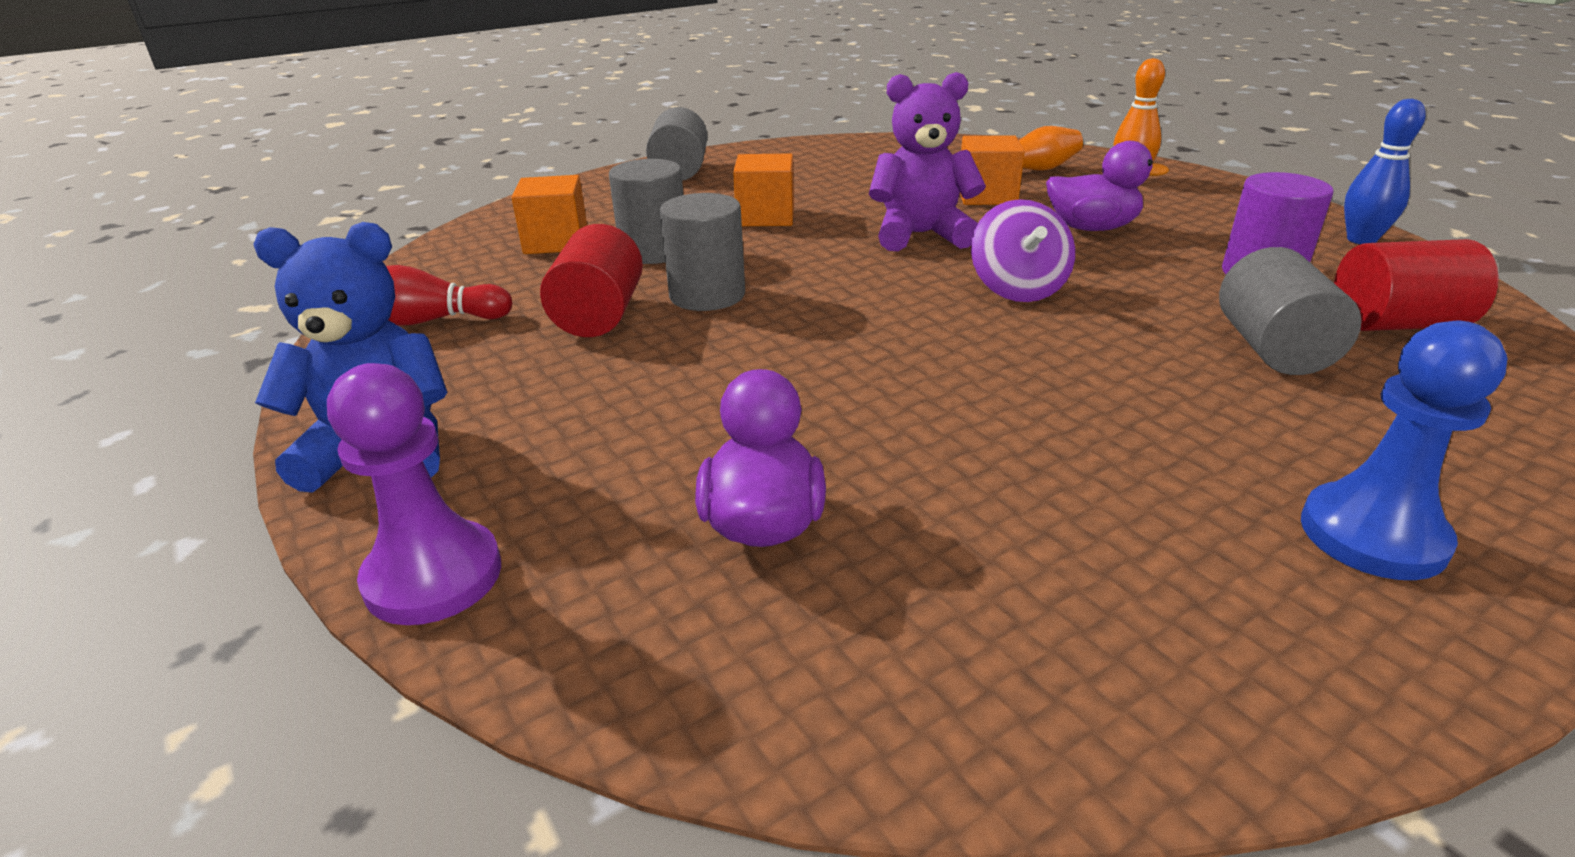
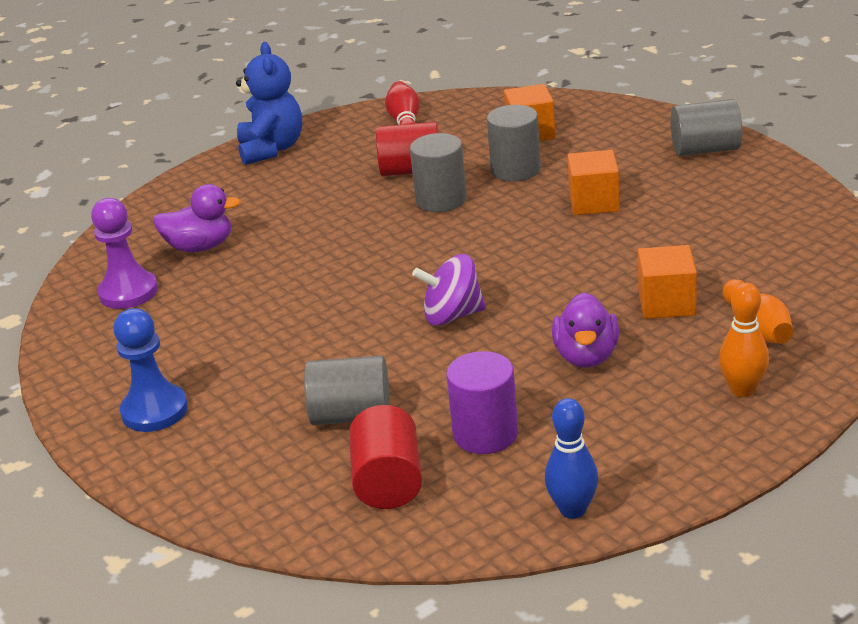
camera: 90 degrees right, 0 degrees up
(433, 576) = (182, 183): purple pawn -> purple pawn (128, 292)
(921, 235) = (559, 272): purple teddy bear -> none

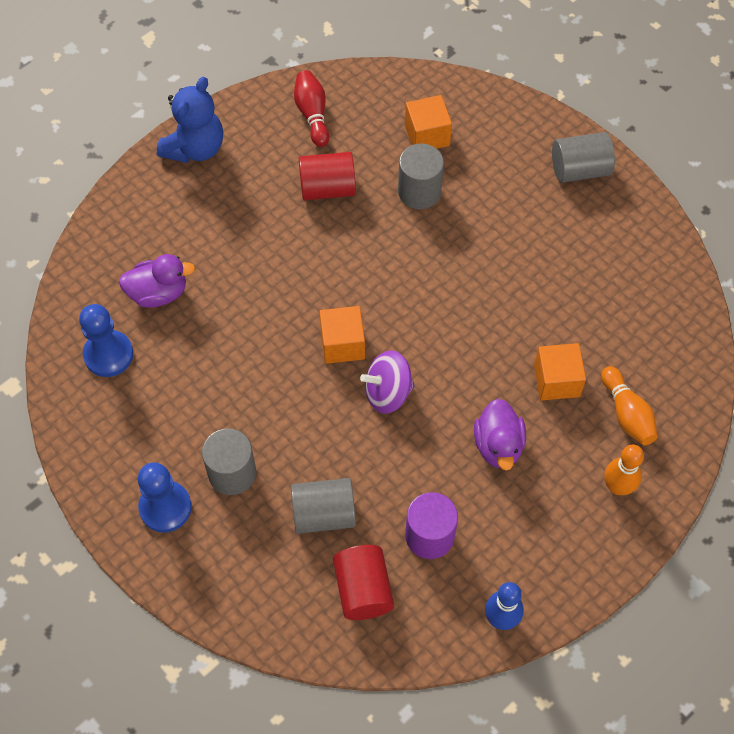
camera: 10 degrees left, 30 degrees up
(128, 292) = (108, 354): purple pawn -> blue pawn
(271, 149) = (195, 148): blue teddy bear -> blue teddy bear turned 45 degrees clockwise
(441, 200) = (359, 233): grey cylinder -> grey cylinder (232, 473)
(594, 202) = (490, 242): orange cube -> orange cube (342, 344)

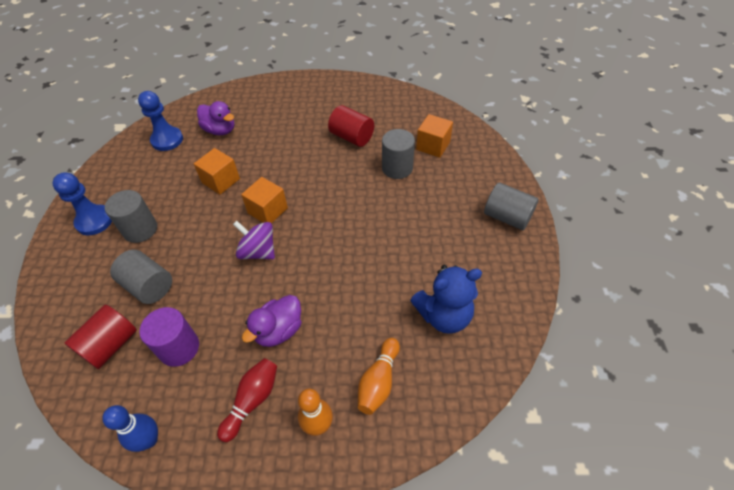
camera: 45 degrees right, 10 degrees down
(195, 148) = (313, 85): blue teddy bear -> blue teddy bear (444, 315)
(312, 114) = (384, 103): red bowling pin -> red bowling pin (252, 400)
(556, 380) = (357, 322): orange cube -> orange cube (221, 181)

